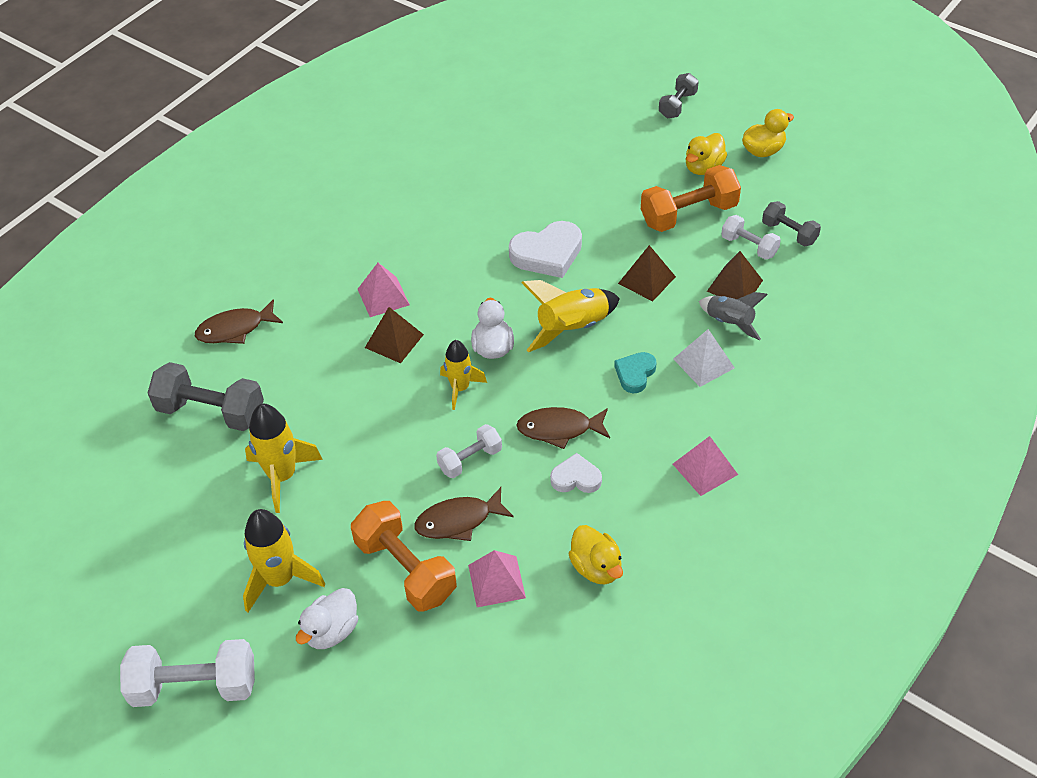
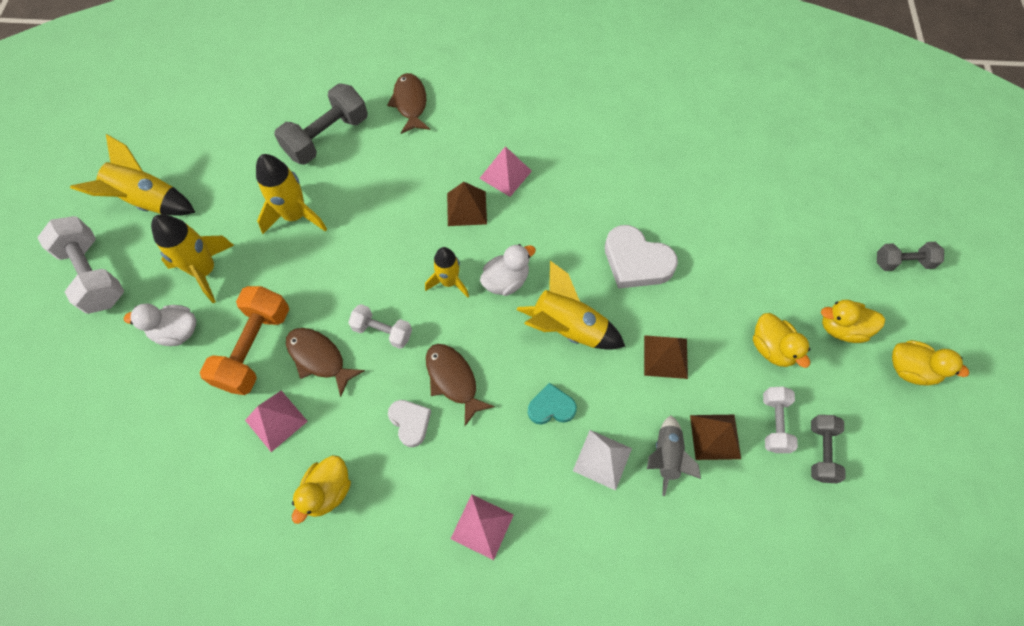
camera: 55 degrees right, 15 degrees up
(144, 601) = (148, 201): none -> yellow rocket
(211, 412) = (327, 137): grey dumbbell -> grey dumbbell turned 60 degrees clockwise
(235, 329) = (410, 103): brown fish -> brown fish turned 45 degrees clockwise
(689, 214) = (772, 348): orange dumbbell -> yellow duck

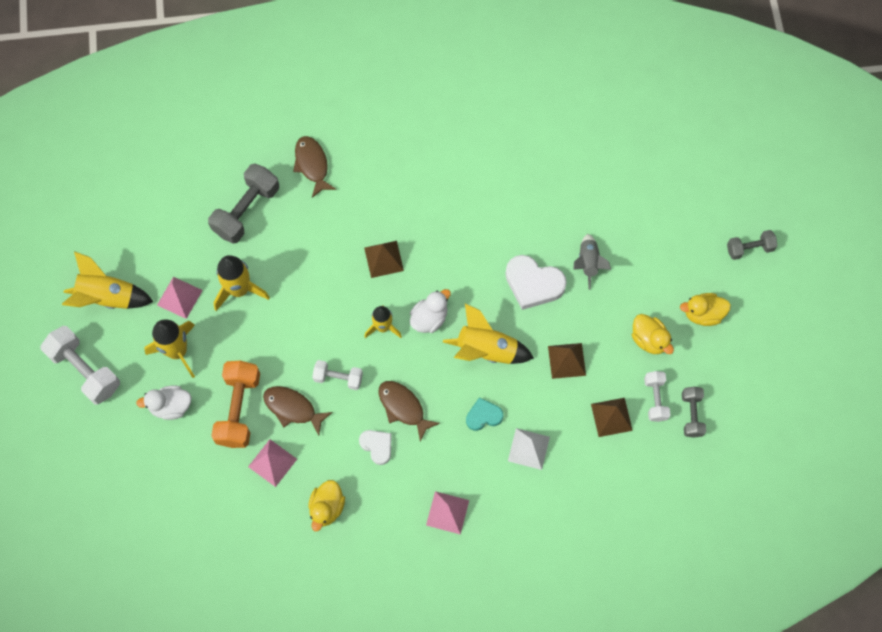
camera: 10 degrees left, 5 degrees up
(505, 174) = (411, 222): pink pyramid -> pink pyramid (179, 297)
(666, 456) = (576, 438): grey rocket -> grey rocket (588, 263)
(910, 369) = (757, 339): yellow duck -> none

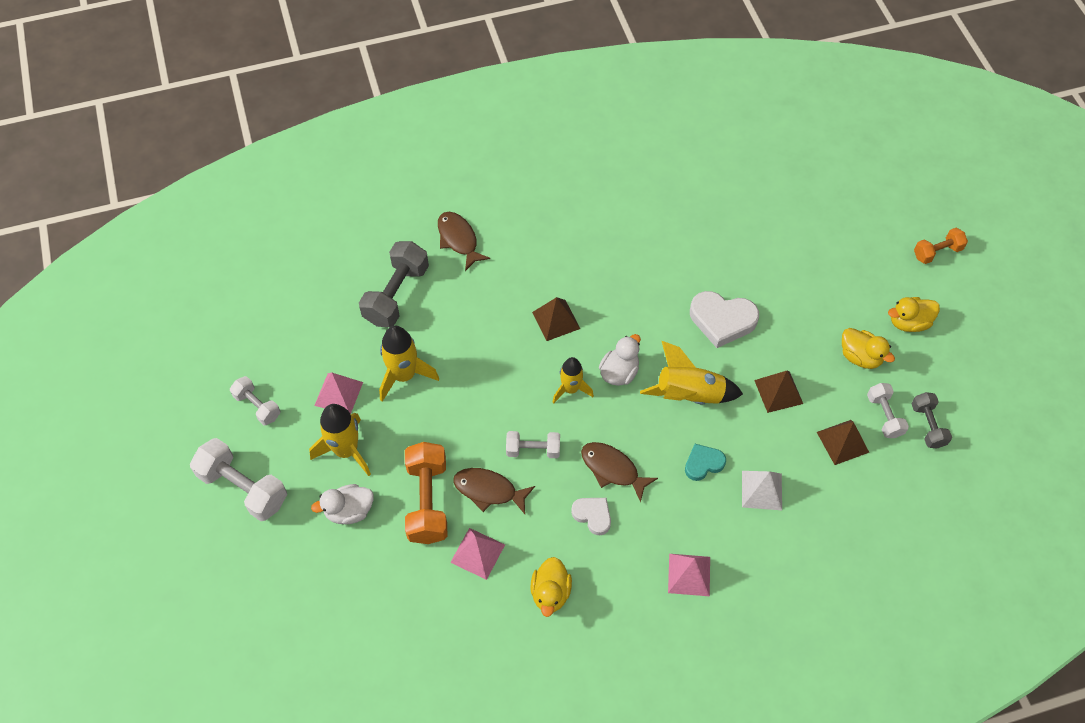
camera: 10 degrees left, 10 degrees down
(108, 297) = (257, 406): yellow rocket -> white dumbbell
(588, 263) = (774, 291): grey rocket -> none
(749, 248) = (937, 252): grey dumbbell -> orange dumbbell

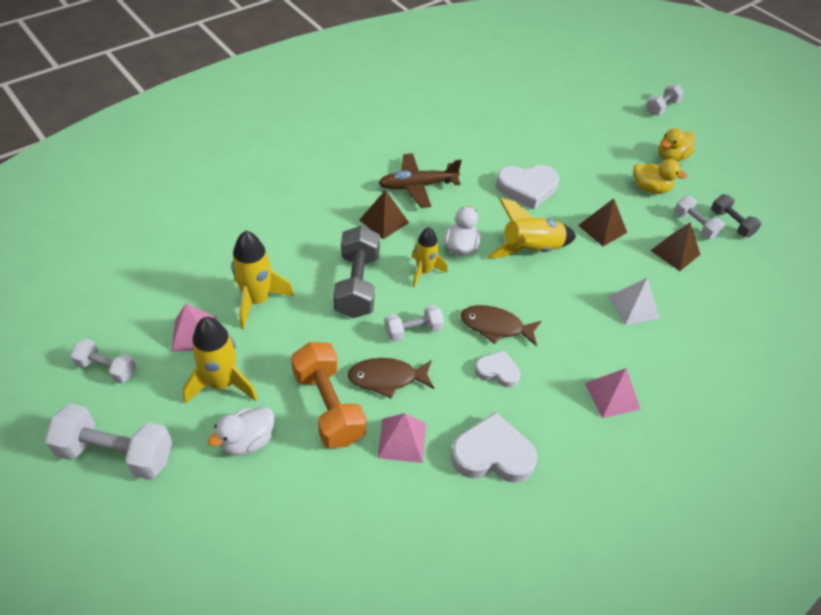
camera: 25 degrees left, 10 degrees down
(396, 294) = (222, 235): grey dumbbell -> grey dumbbell (357, 285)
(459, 239) = (265, 180): brown fish -> none
(550, 593) = (492, 454): yellow duck -> white heart
(607, 287) = (417, 186): none -> brown plane
(703, 463) = (572, 300): turquoise heart -> none
(937, 252) = (661, 108): orange dumbbell -> white dumbbell

